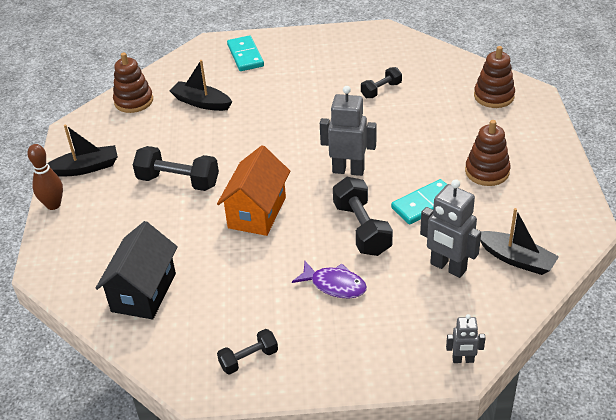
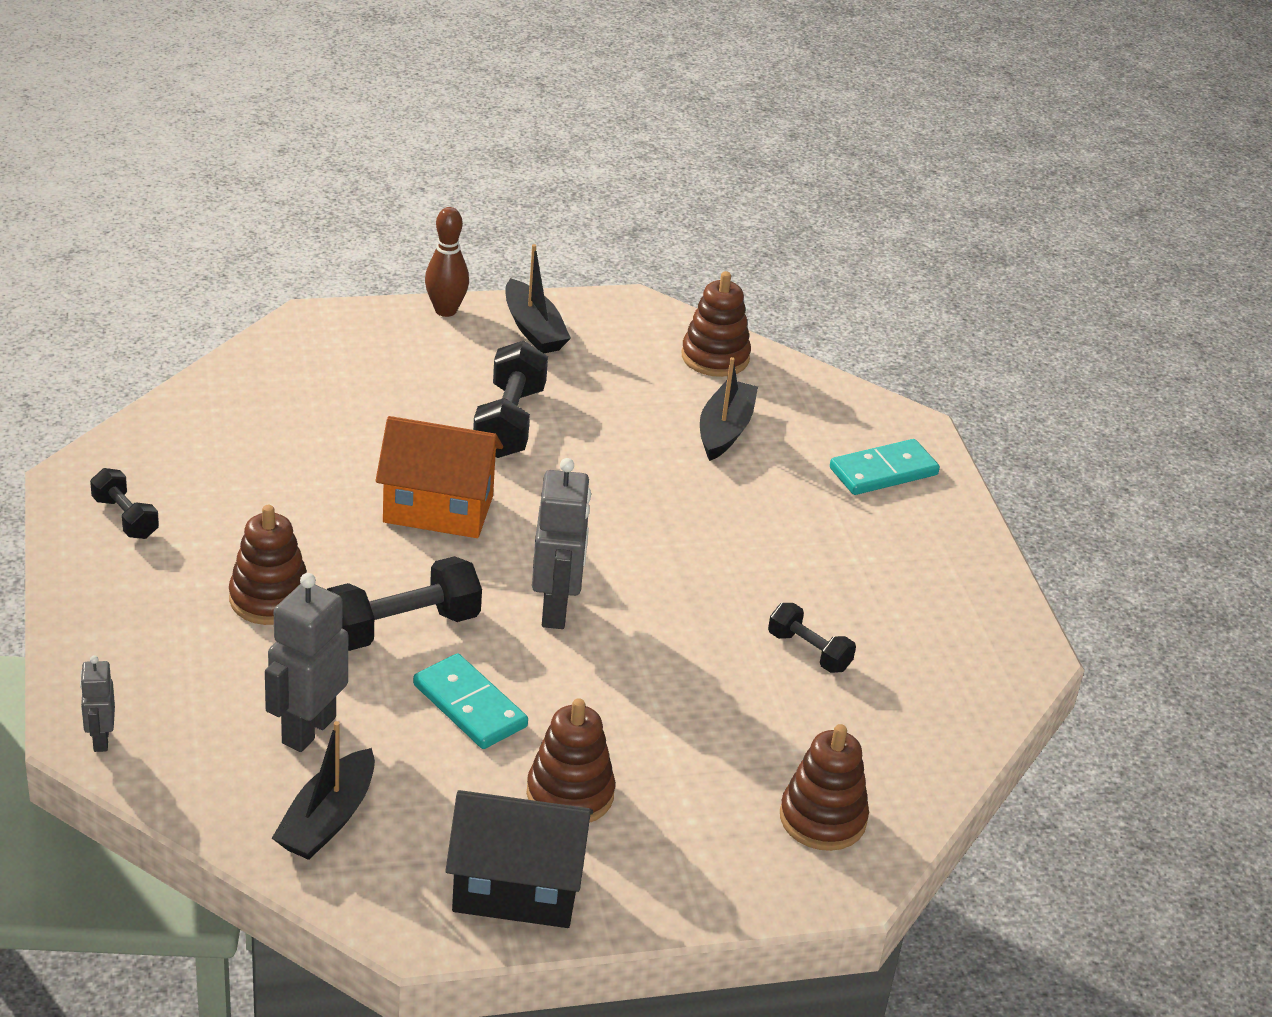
camera: 75 degrees right, 5 degrees down
(144, 292) = (261, 411): black house -> black house (516, 888)
(334, 285) = (270, 599): purple fish -> brown stacking toy

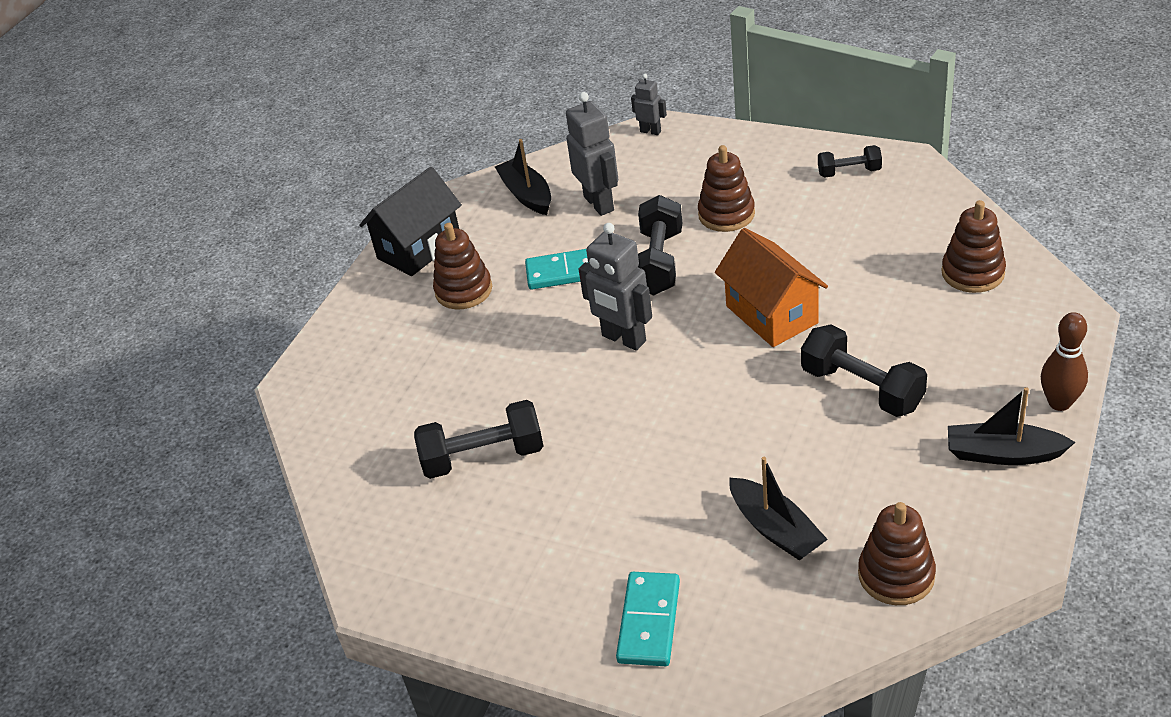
camera: 135 degrees right, 5 degrees up
(438, 509) = (771, 314): orange house -> orange house turned 75 degrees counterclockwise
(809, 652) = (483, 457): black dumbbell -> black dumbbell, size x1.69
(822, 819) = (347, 394): brown stacking toy -> brown stacking toy (972, 273)

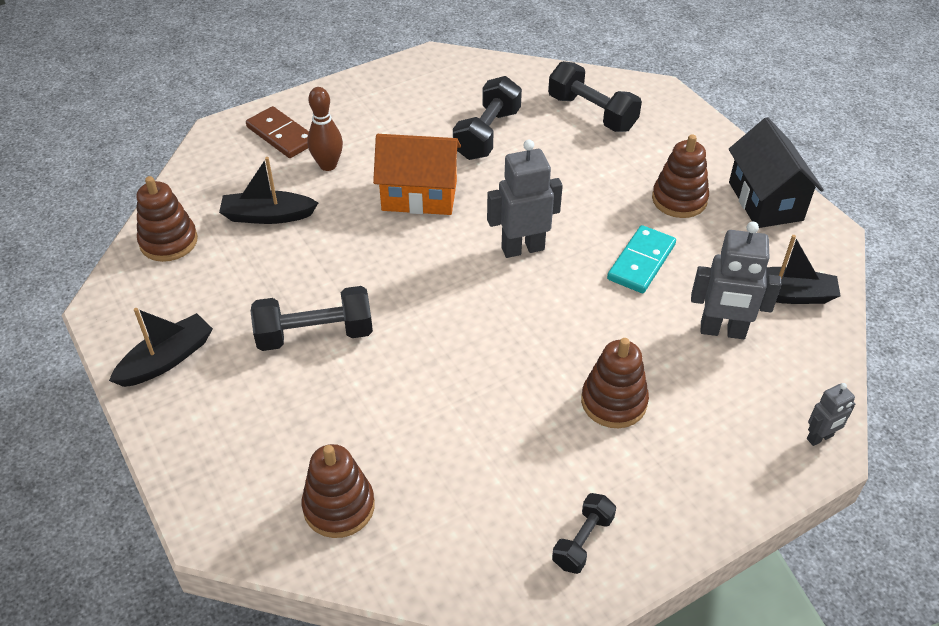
camera: 120 degrees right, 5 degrees up
(649, 621) = (281, 135): turquoise domino -> brown domino
(658, 263) = (593, 318): black dumbbell -> black dumbbell (592, 113)
(771, 314) = (450, 341): orange house -> orange house (419, 196)
(1059, 403) = (157, 430): brown bowling pin -> brown bowling pin (328, 165)

